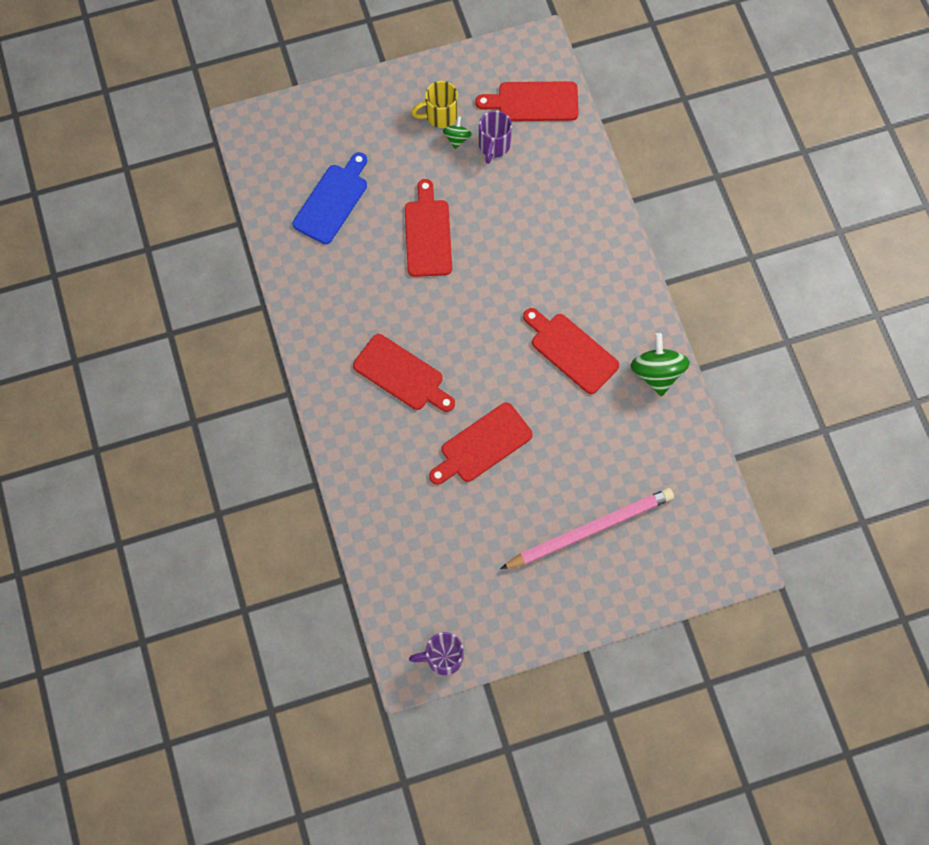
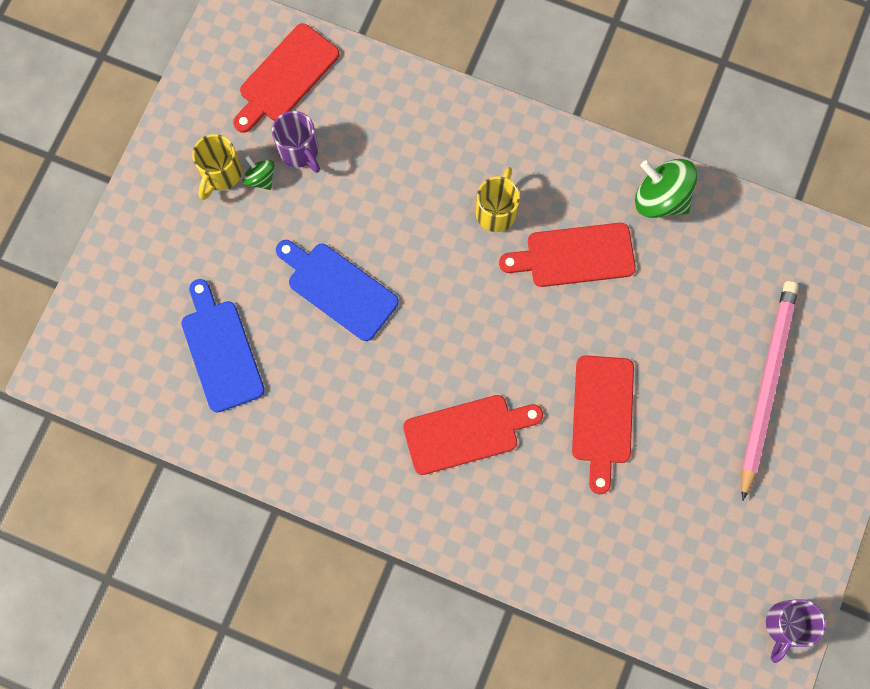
camera: 50 degrees left, 5 degrees up
(427, 234) = (338, 289): red cutting board -> blue cutting board
(558, 284) = (496, 211): none -> yellow mug

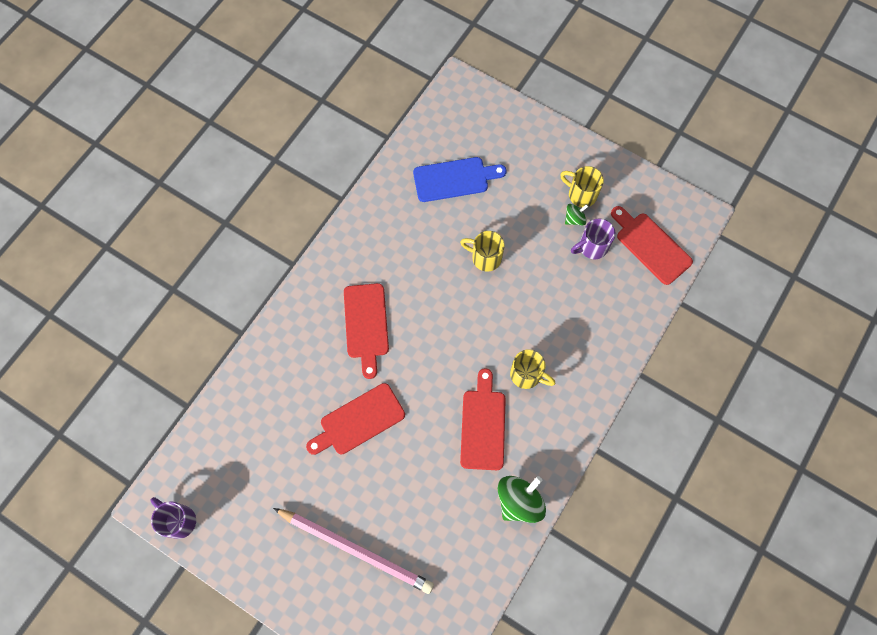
camera: 100 degrees right, 5 degrees down
(338, 289) = (485, 257): blue cutting board -> yellow mug
(602, 415) = (359, 421): red cutting board -> red cutting board turned 45 degrees counterclockwise

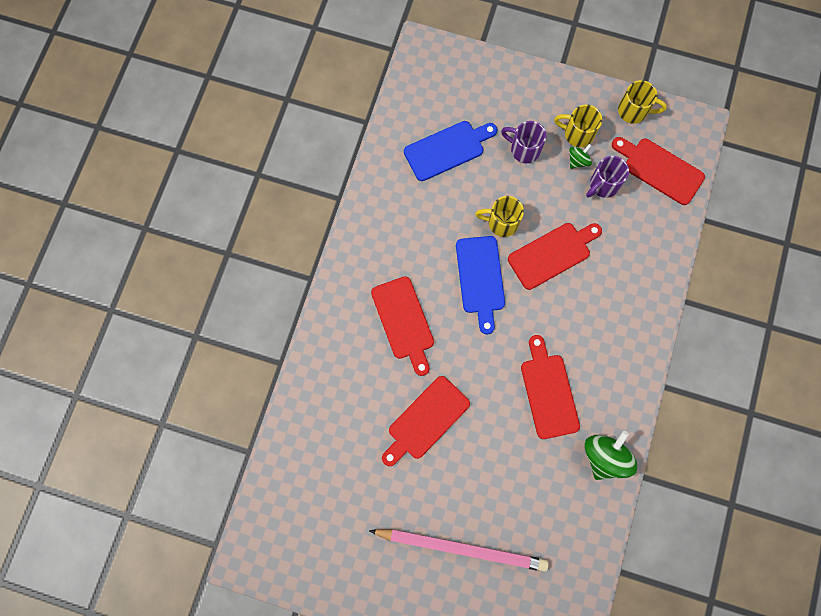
camera: 15 degrees left, 5 degrees up
(179, 520) = (278, 568): purple mug -> purple mug (524, 149)
(450, 304) = (480, 278): none -> blue cutting board
(524, 298) = (552, 254): none -> red cutting board
(527, 375) = (576, 330): yellow mug -> yellow mug (633, 111)

